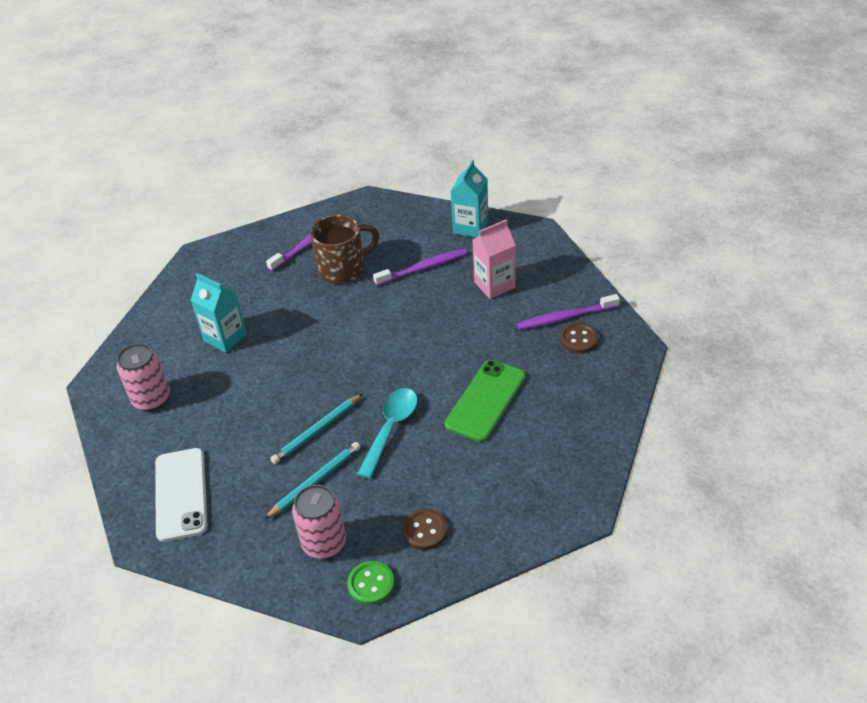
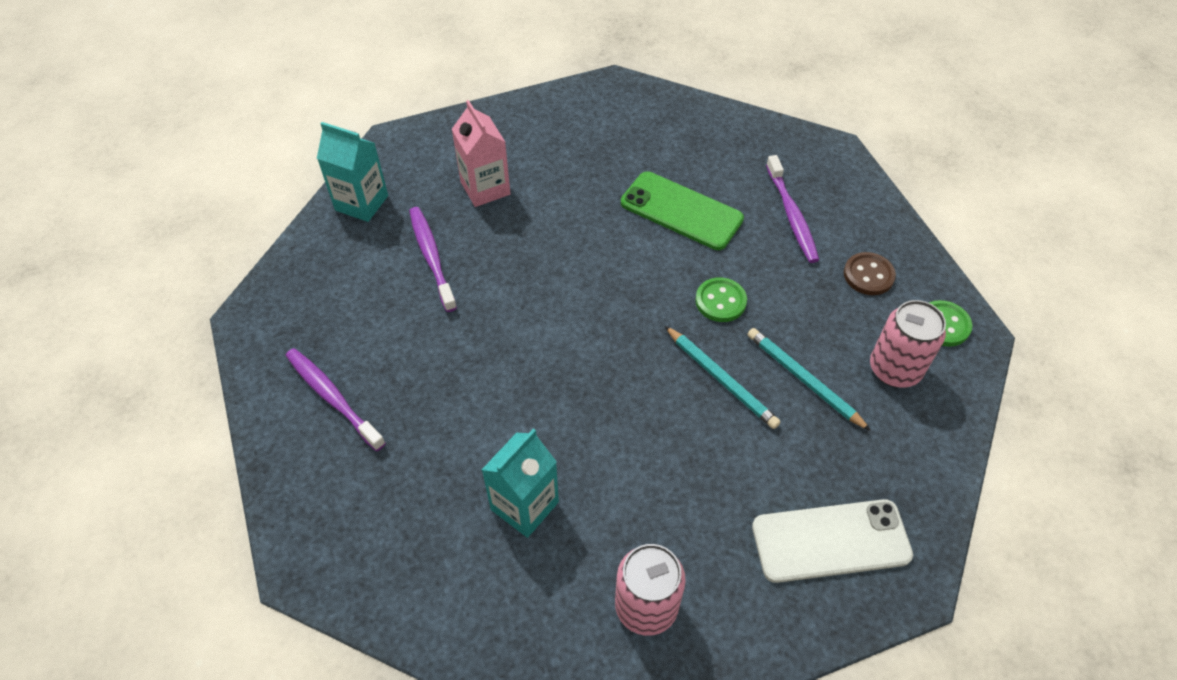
camera: 90 degrees left, 10 degrees up
(343, 269) = (406, 350): brown mug -> none
(391, 429) = (720, 301): turquoise spoon -> green button
(565, 317) = (557, 132): purple toothbrush -> purple toothbrush (791, 215)
(578, 339) = (594, 126): brown button -> none

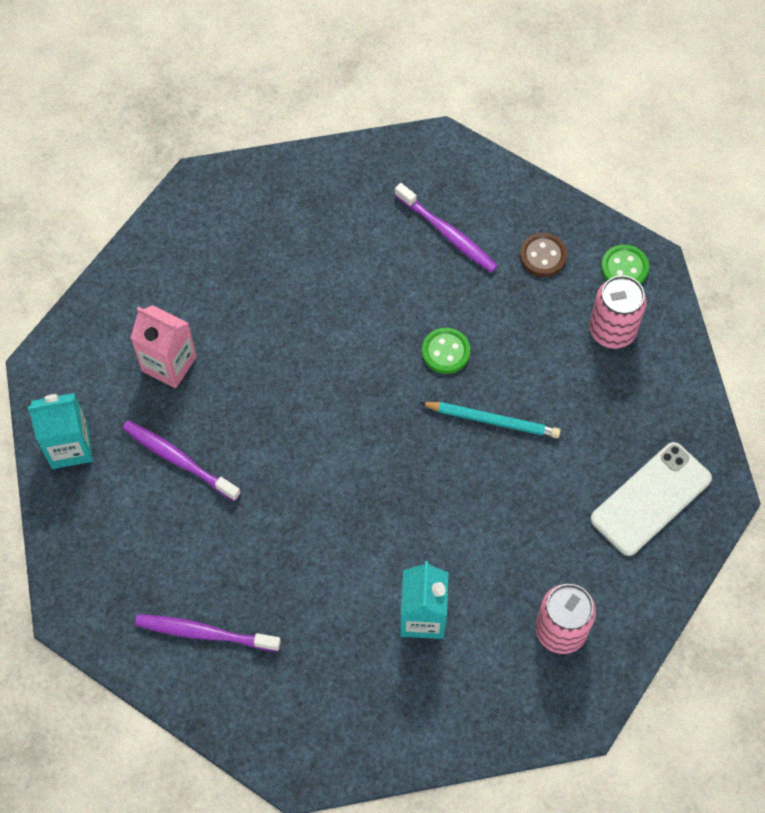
camera: 35 degrees left, 10 degrees up
(681, 211) = (355, 284): green phone -> none
(804, 380) = (553, 382): turquoise pencil -> none

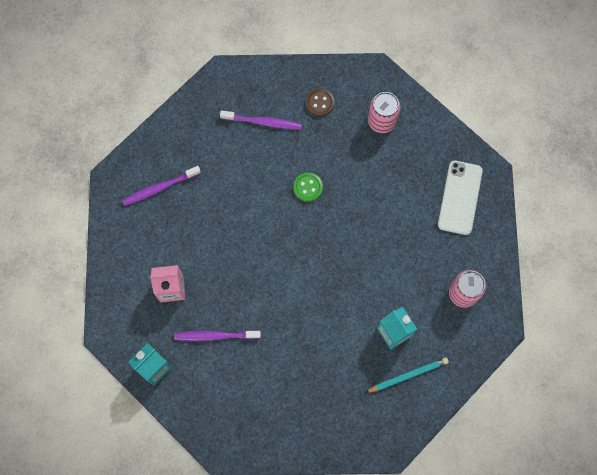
camera: 35 degrees left, 10 degrees up
(205, 633) = (295, 414): purple toothbrush -> purple toothbrush (160, 188)
(492, 421) = (356, 208): turquoise pencil -> turquoise pencil (408, 375)
(624, 268) = (364, 83): green button -> none

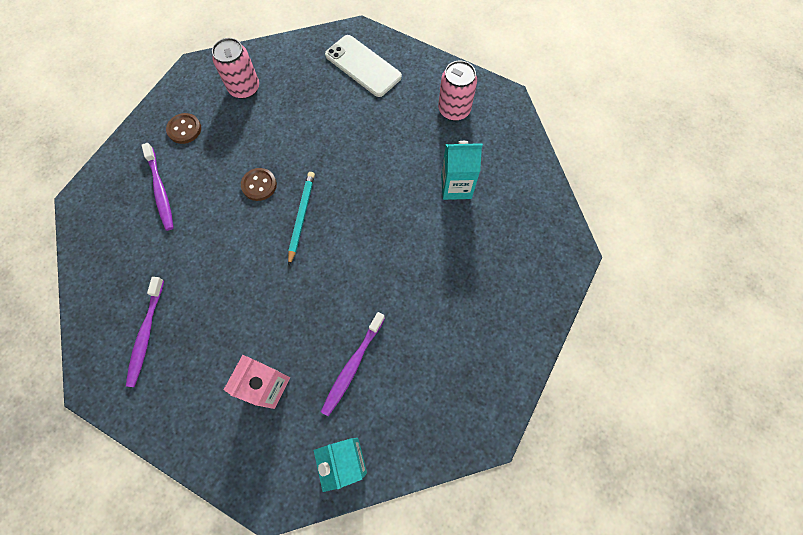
camera: 60 degrees left, 5 degrees down
(262, 122) = (160, 190): purple toothbrush -> purple toothbrush turned 120 degrees clockwise
(308, 187) = (259, 185): green button -> brown button
(408, 375) = (506, 197): turquoise pencil -> turquoise pencil (301, 217)

